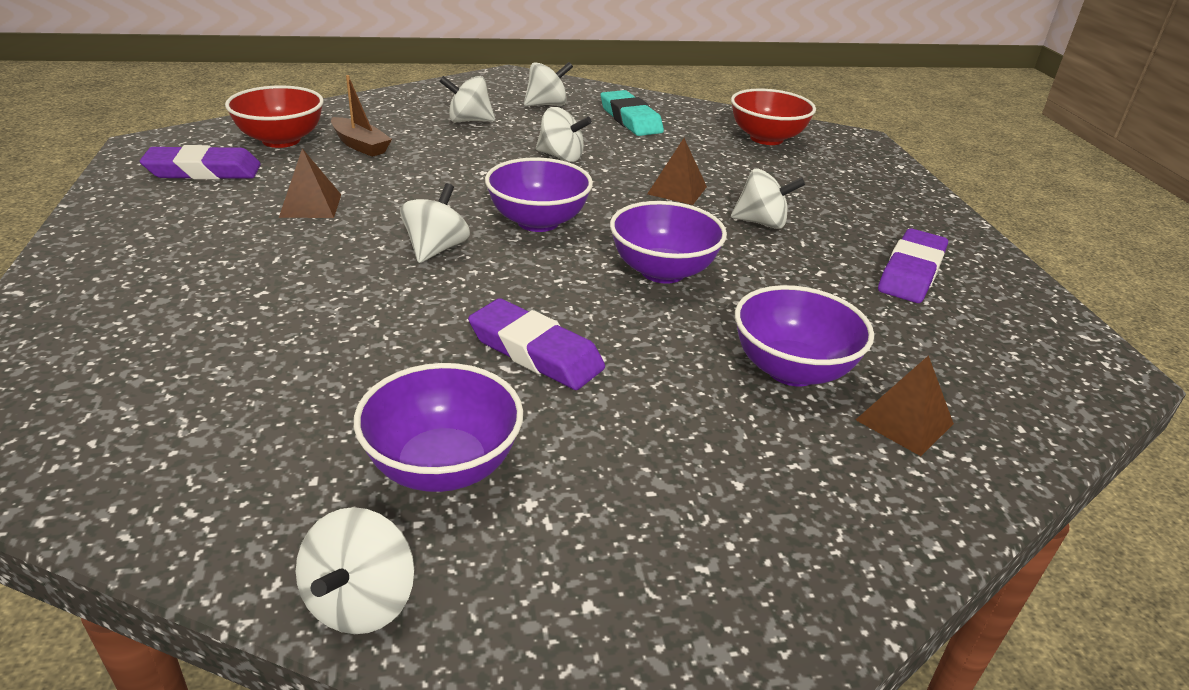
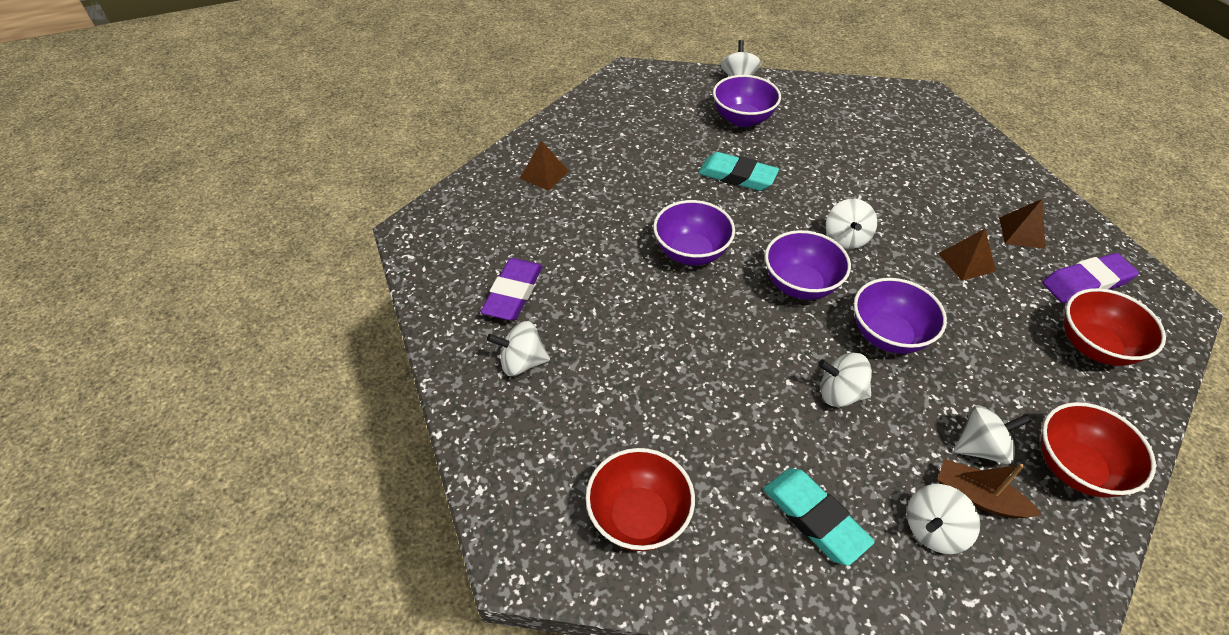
camera: 170 degrees right, 15 degrees up
(360, 145) = (1025, 358): brown boat -> brown boat (978, 497)
(407, 105) = (1076, 468): none -> red bowl
(535, 352) = (737, 176): purple eraser -> turquoise eraser
(677, 190) = (710, 362): brown pyramid -> brown pyramid (1021, 233)
(761, 223) = (629, 329): white spinning top -> white spinning top (522, 362)
(792, 370) = (600, 192): purple bowl -> purple bowl (888, 335)

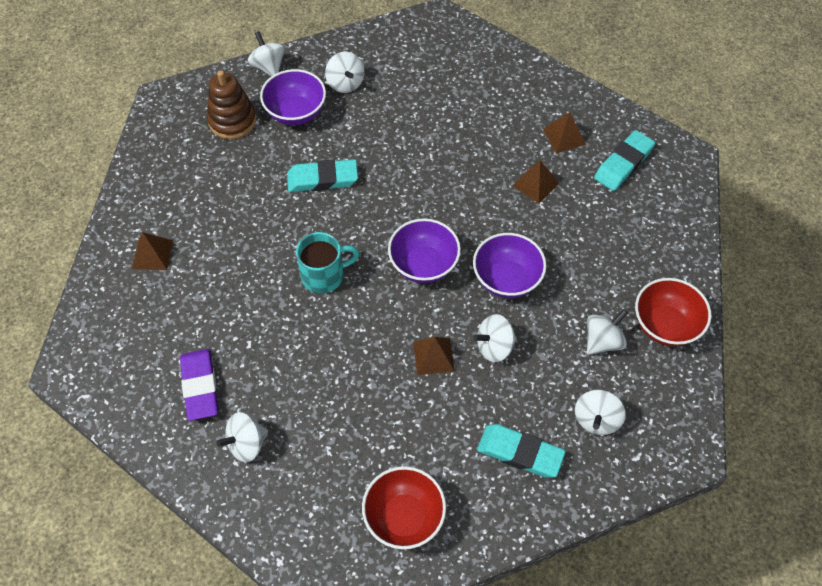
camera: 30 degrees left, 10 degrees up
(680, 105) = (232, 120): none -> brown stacking toy
(691, 252) = (324, 275): purple bowl -> turquoise mug
(764, 372) = (433, 356): none -> brown pyramid
(846, 238) = (438, 203): white spinning top -> white spinning top (345, 83)
(978, 497) = (614, 380): brown boat -> none
(1086, 282) = (623, 164): purple eraser -> turquoise eraser
(1094, 346) = (646, 219): red bowl -> none

